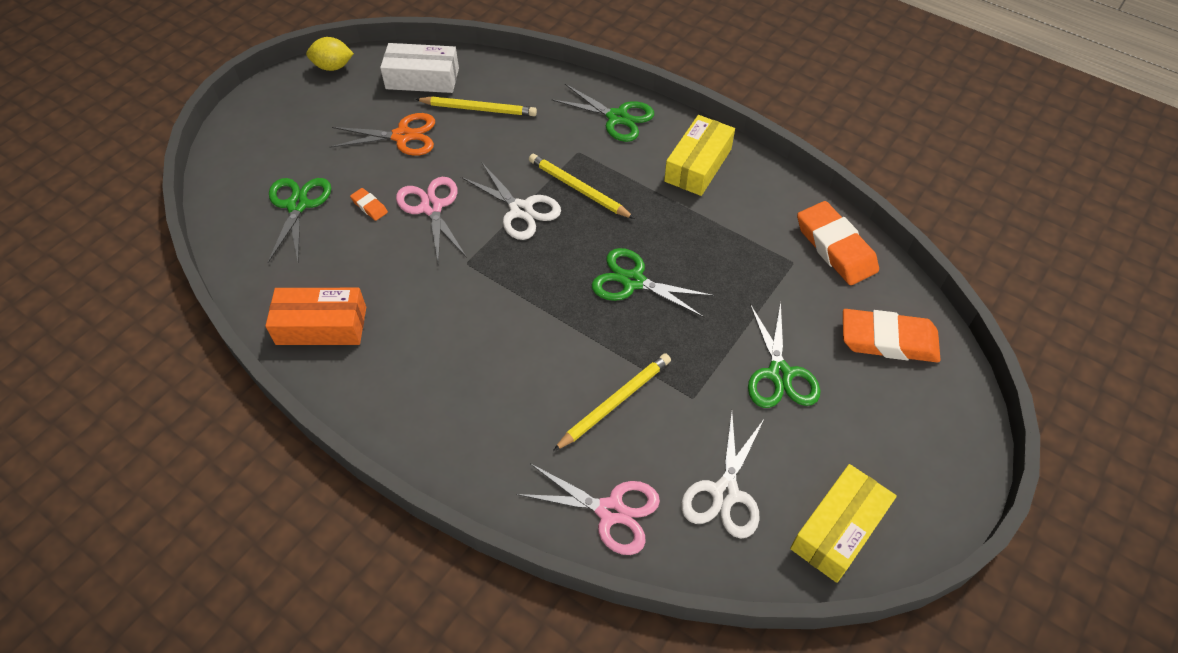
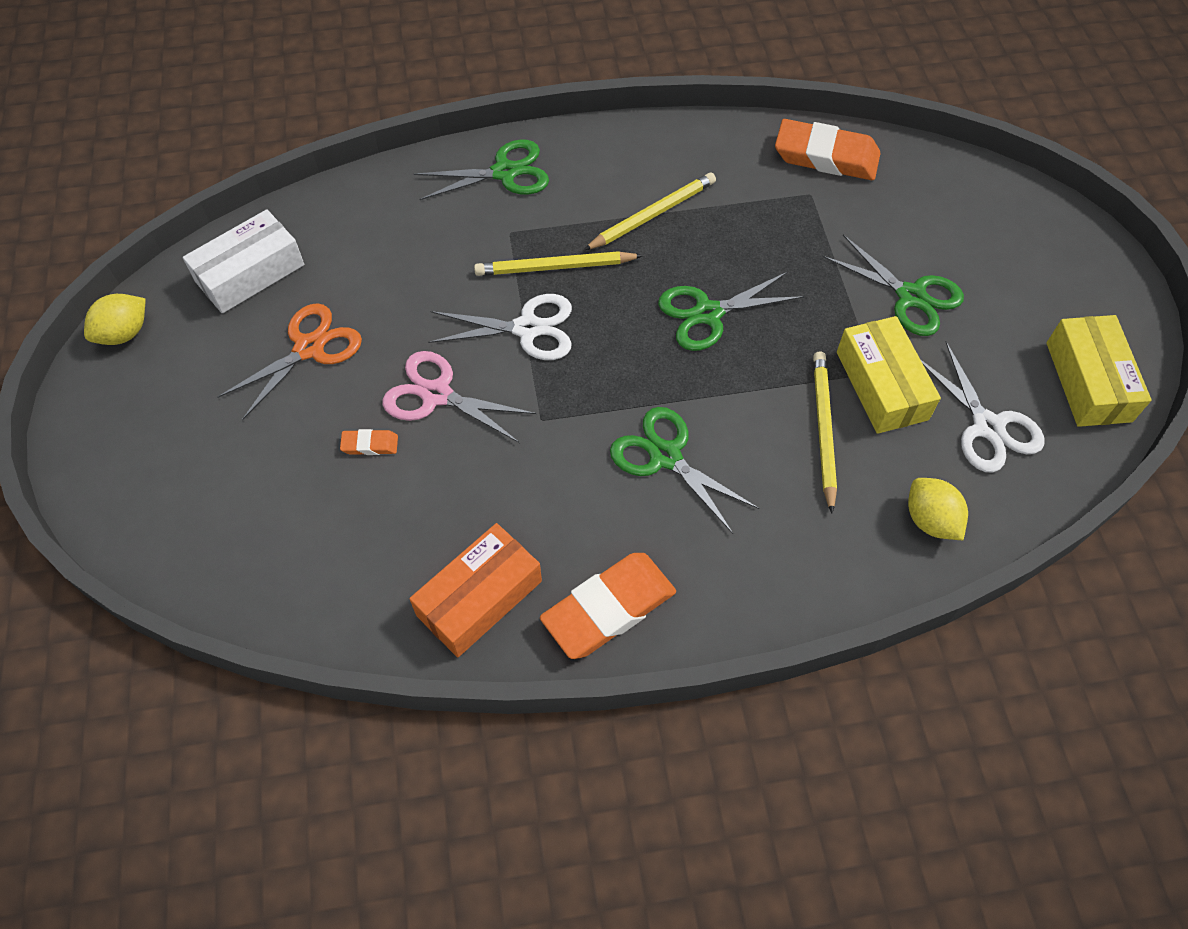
camera: 45 degrees left, 5 degrees up
(298, 205) = (288, 506): green scissors -> green scissors (665, 456)
(478, 109) = (355, 262): yellow pencil -> yellow pencil (652, 215)
(611, 511) = (930, 520): pink scissors -> yellow lemon
(698, 165) = (632, 165): yellow box -> yellow box (882, 385)
(888, 340) = (950, 204): orange eraser -> orange eraser (609, 609)

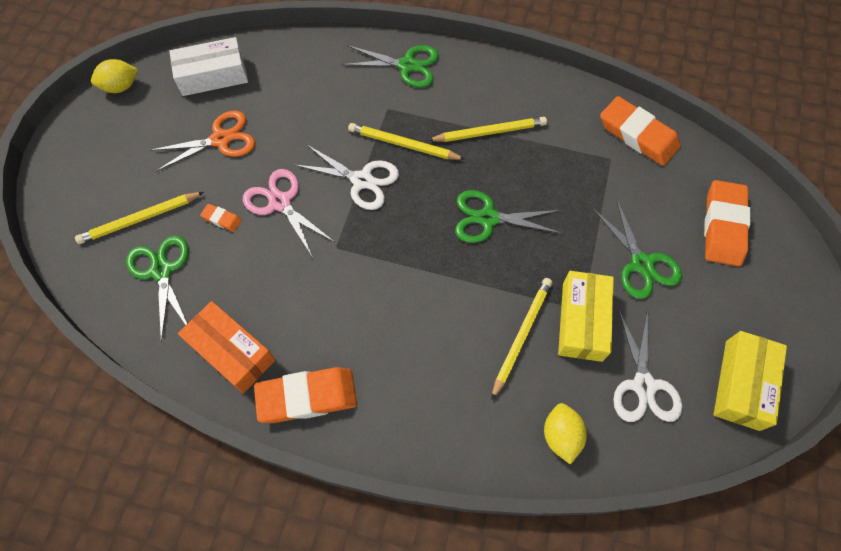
camera: 25 degrees right, 5 degrees up
(255, 489) = (140, 219): none -> yellow pencil
(479, 598) = (231, 352): orange box -> orange box turned 60 degrees clockwise
(665, 456) = (402, 307): green scissors -> green scissors (162, 271)
(974, 222) = (723, 226): none -> orange eraser

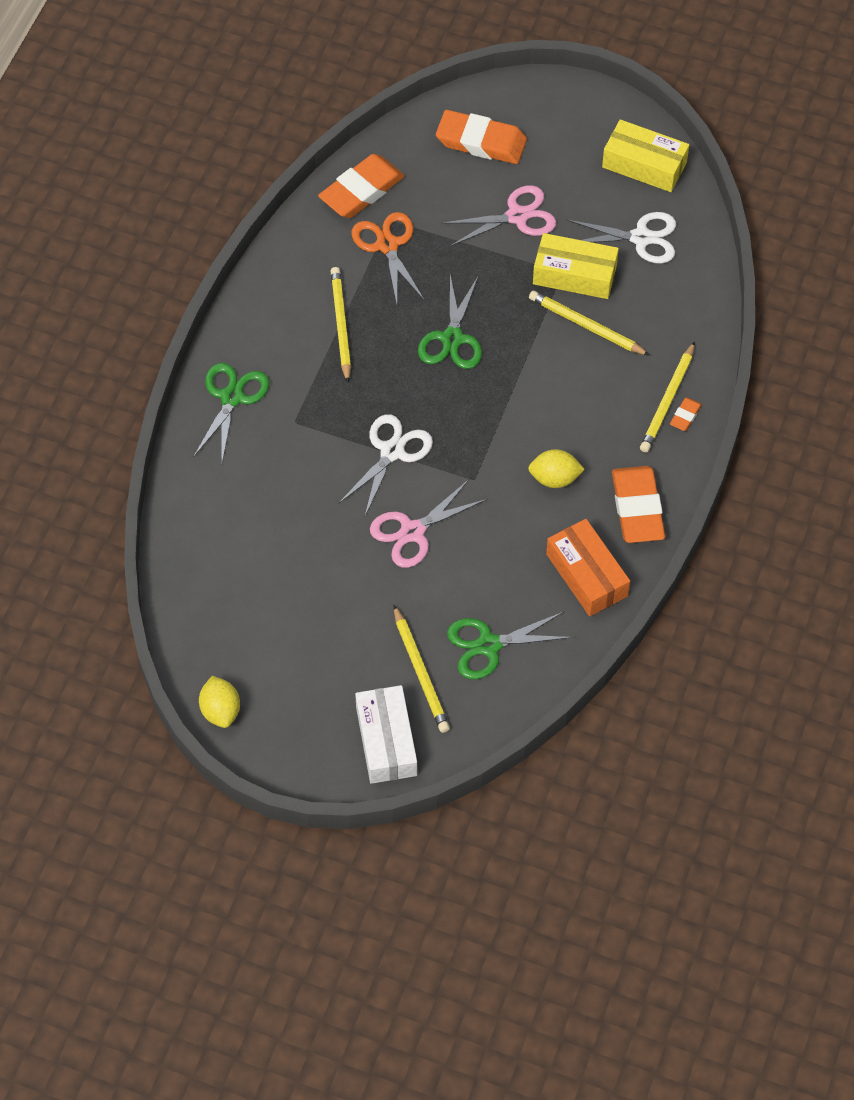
camera: 85 degrees left, 5 degrees down
(213, 76) = (217, 606): white box -> white box (386, 741)
(221, 139) = (318, 594): orange scissors -> orange scissors (387, 245)
(222, 219) = (428, 589): orange eraser -> orange eraser (685, 416)
(231, 352) = (587, 575): orange box -> orange box turned 75 degrees counterclockwise
(403, 144) = (348, 409): yellow pencil -> yellow pencil (667, 400)
(561, 436) = (684, 308): yellow lemon -> yellow lemon (554, 478)
(641, 264) = (517, 216): green scissors -> pink scissors

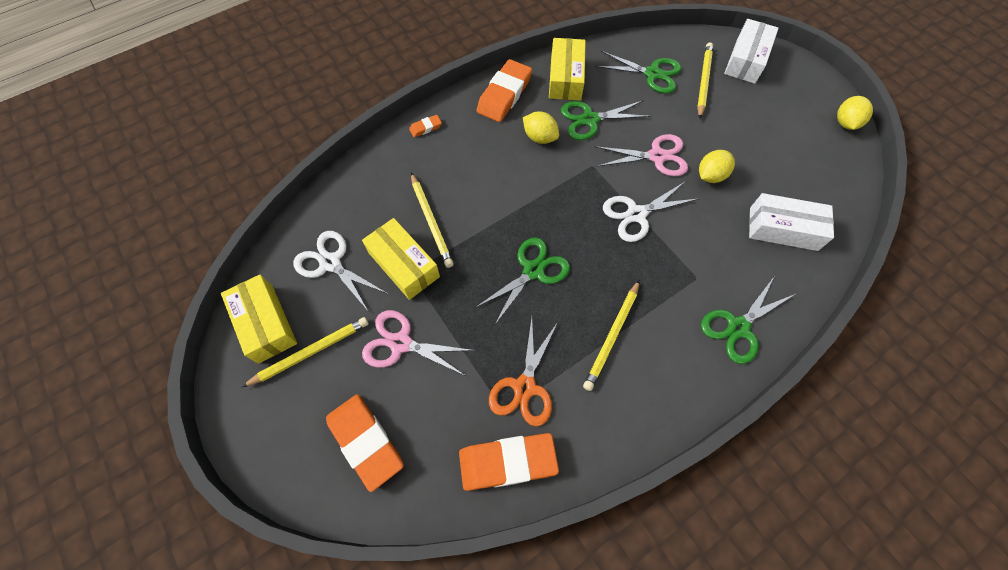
camera: 145 degrees left, 5 degrees up
(234, 524) = (783, 229): none -> white box
(341, 542) = (710, 176): none -> yellow lemon
(517, 535) = (590, 119): none -> green scissors
(587, 575) = (565, 78): orange box -> yellow box
(667, 400) = (427, 142): yellow pencil -> yellow pencil (310, 352)

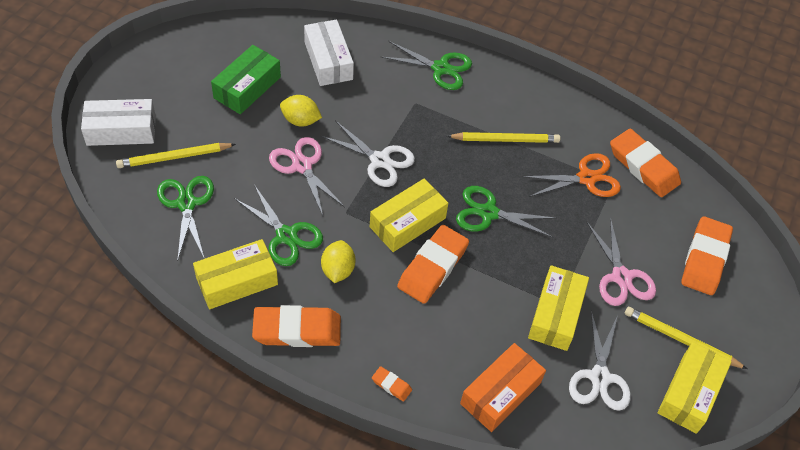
camera: 125 degrees left, 10 degrees down
(371, 188) = (500, 393): none -> orange box
(431, 221) = (498, 316): yellow pencil -> none
(504, 199) = (432, 267): none -> orange eraser
(558, 203) = (407, 222): none -> yellow box
(767, 153) = (247, 87): none -> green box
(845, 123) = (175, 41): yellow lemon -> none

